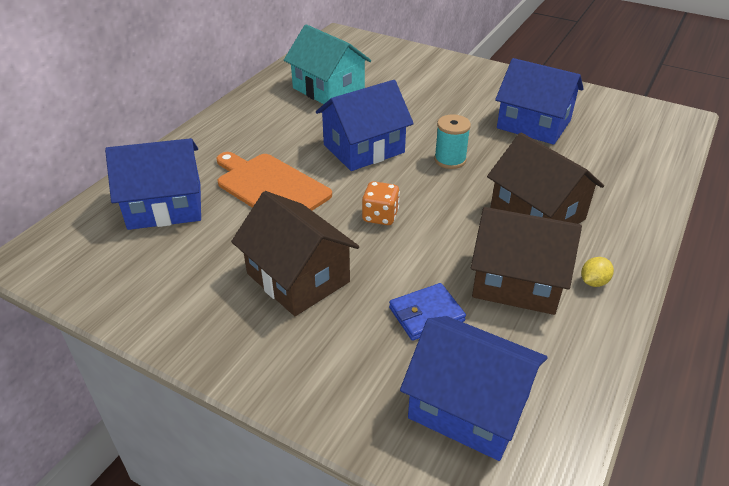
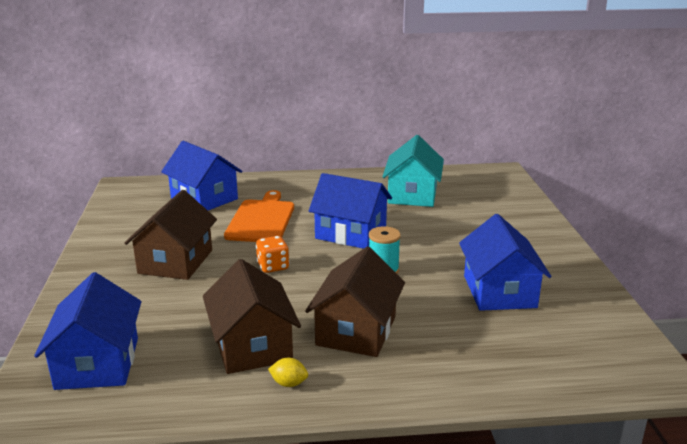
camera: 55 degrees right, 15 degrees down
(426, 314) = (179, 318): blue wallet -> none

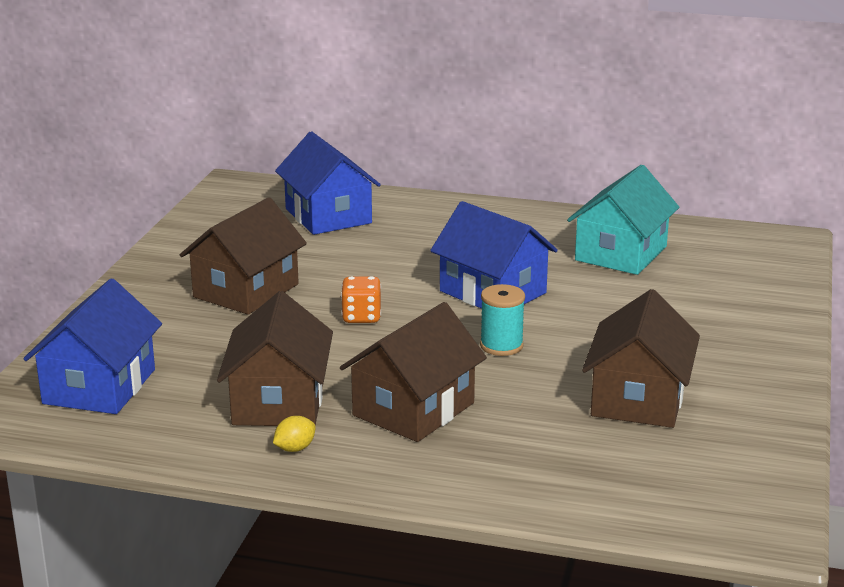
camera: 20 degrees right, 0 degrees up
(261, 219) = (385, 255): orange cutting board -> none
(289, 383) = (295, 448): yellow lemon -> yellow lemon turned 75 degrees counterclockwise
(499, 291) = (638, 399): blue house -> brown house

